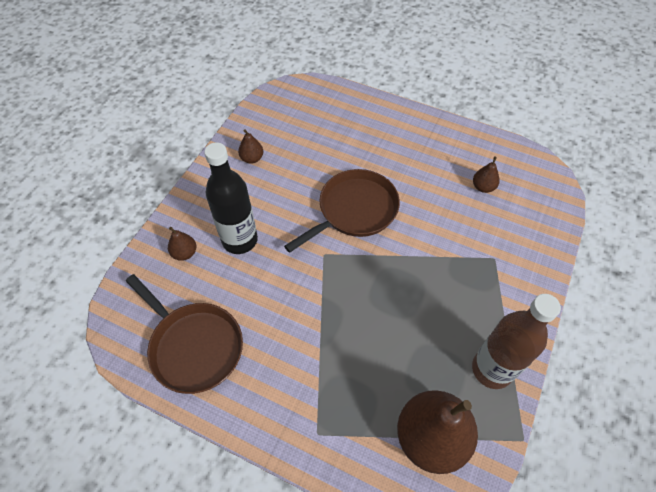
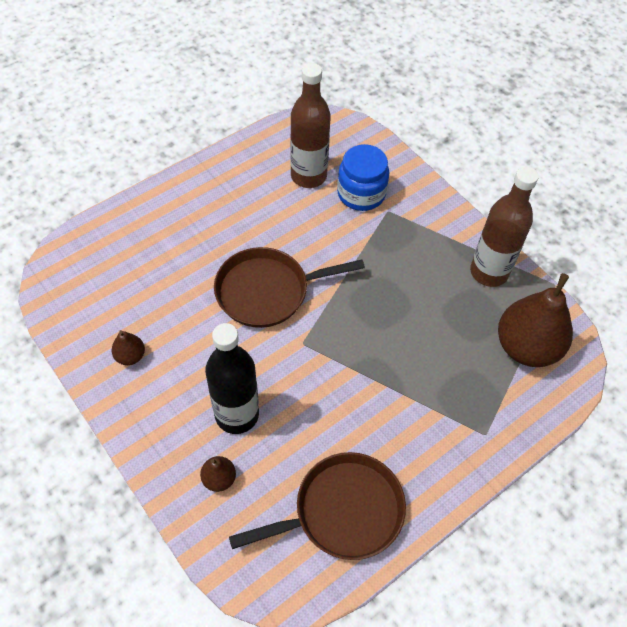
camera: 65 degrees left, 0 degrees up
(354, 210) = (267, 291): brown pan -> brown pan turned 90 degrees counterclockwise
(483, 187) = (308, 176): brown pear -> brown bottle
(496, 231) = (361, 194): none -> blue jar

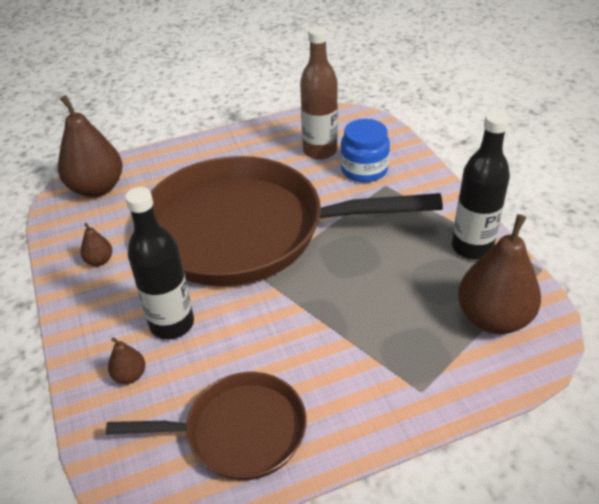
camera: 20 degrees right, 15 degrees down
(85, 264) = (97, 188): none -> brown pear
(267, 291) = (245, 231): brown pan -> brown pan, size x1.99
(489, 272) = (472, 247): brown bottle -> black bottle

